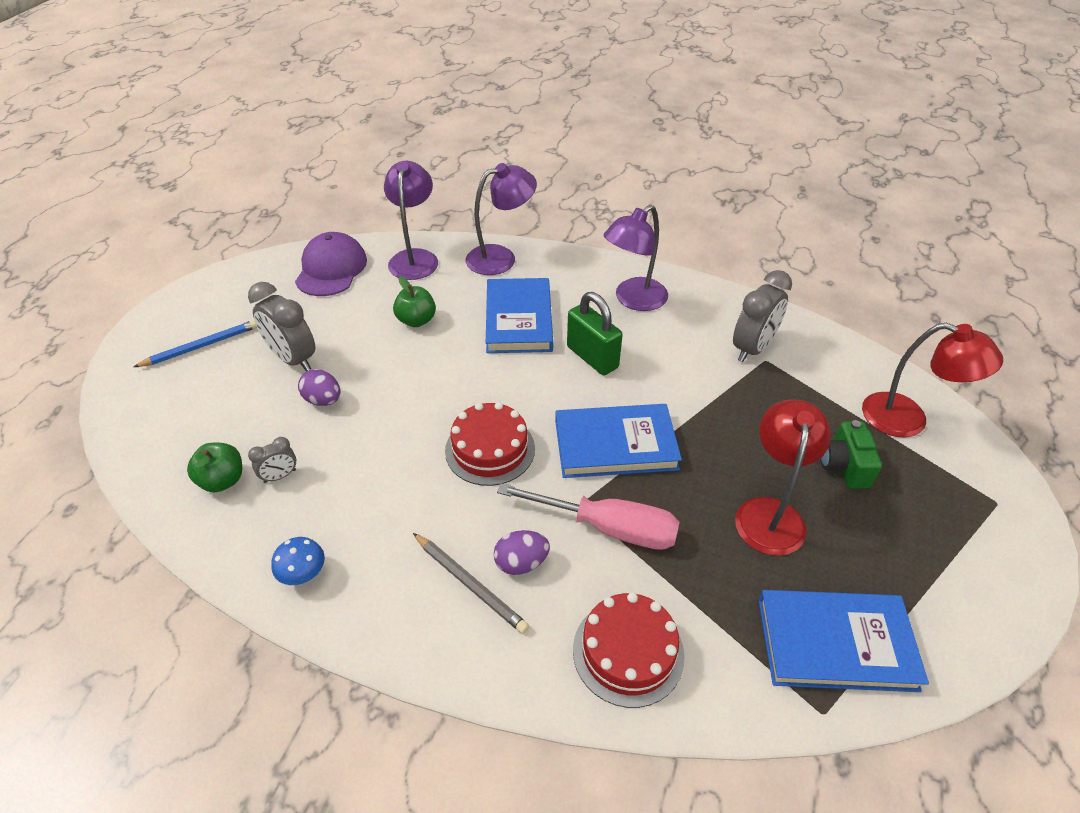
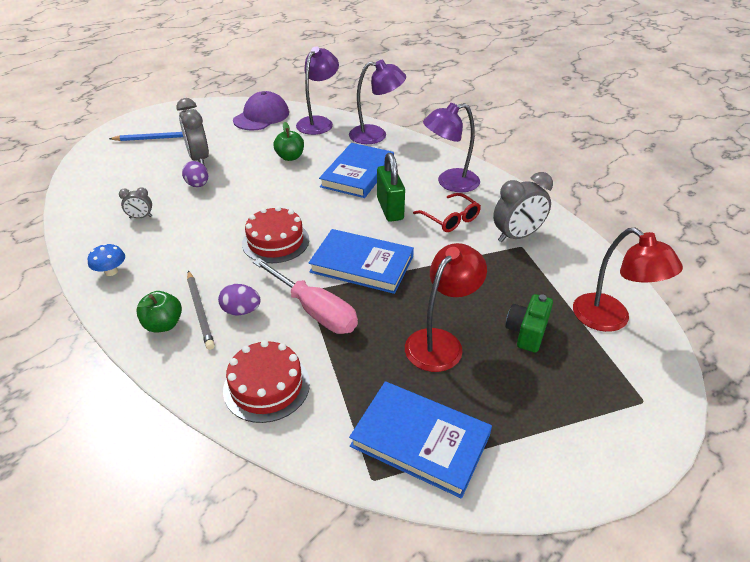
camera: 25 degrees right, 5 degrees down
(222, 480) = (108, 210): green apple -> green apple (163, 324)
(669, 349) = (450, 219): none -> red glasses

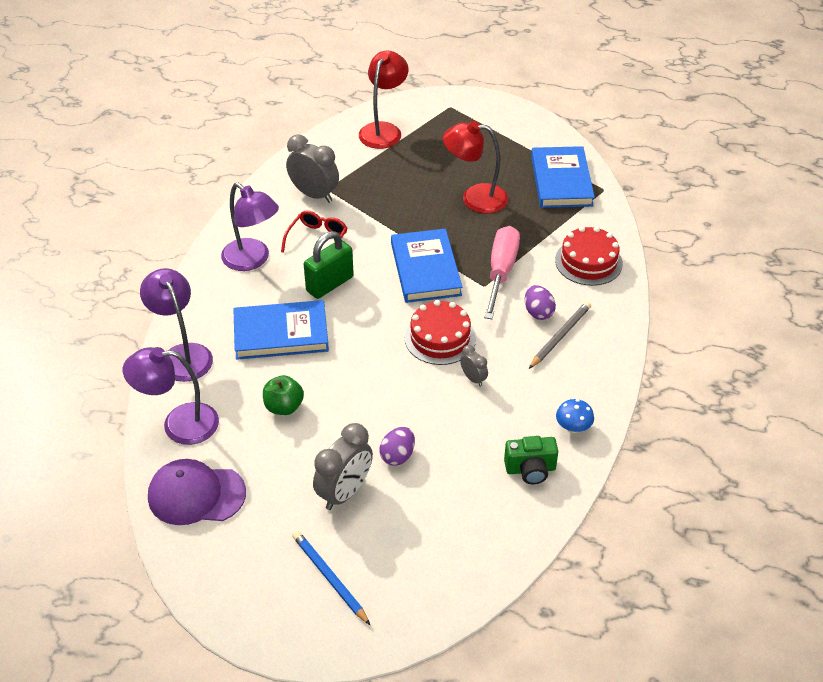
camera: 120 degrees left, 5 degrees up
(141, 217) = (487, 465): grey clock -> grey clock (473, 379)
(163, 324) = (592, 349): green apple -> none
(526, 332) = (430, 163): green camera -> green camera (530, 469)

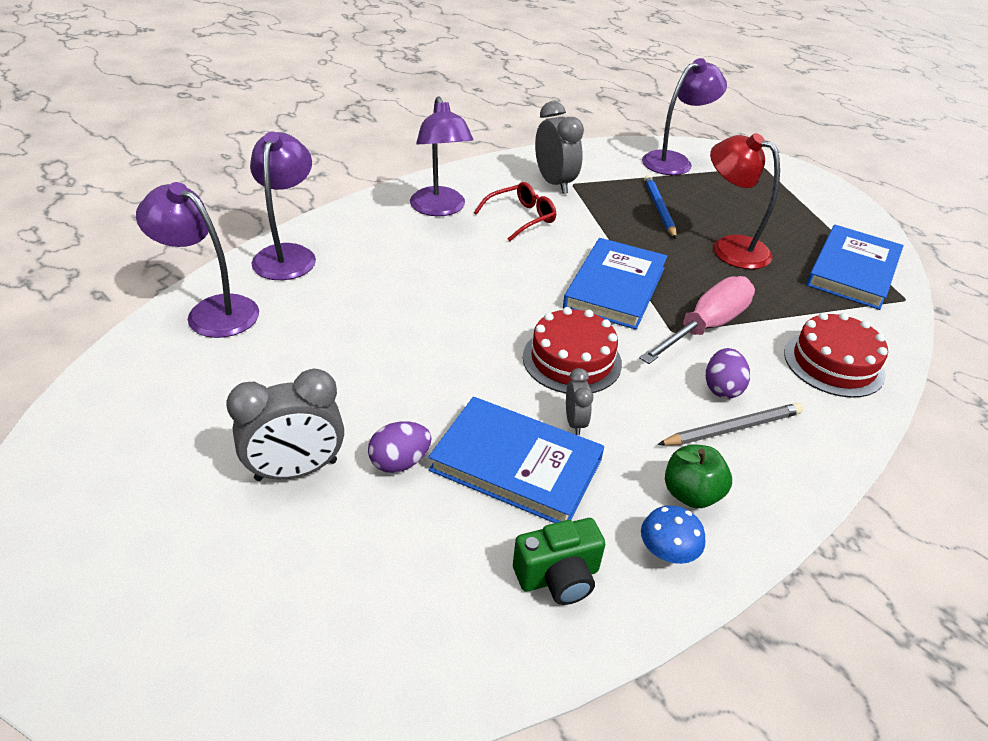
camera: 30 degrees right, 5 degrees down
(196, 495) = (146, 385): purple cap -> none
(281, 333) = (401, 278): blue book -> blue book (516, 464)
(284, 407) = (330, 345): green apple -> green apple (691, 494)
(330, 284) = (496, 258): green padlock -> none
(330, 578) = (168, 567): blue pencil -> blue pencil (659, 209)
(383, 130) = (674, 161): red lamp -> purple lamp
(530, 469) = (558, 577): green camera -> green camera turned 45 degrees counterclockwise

